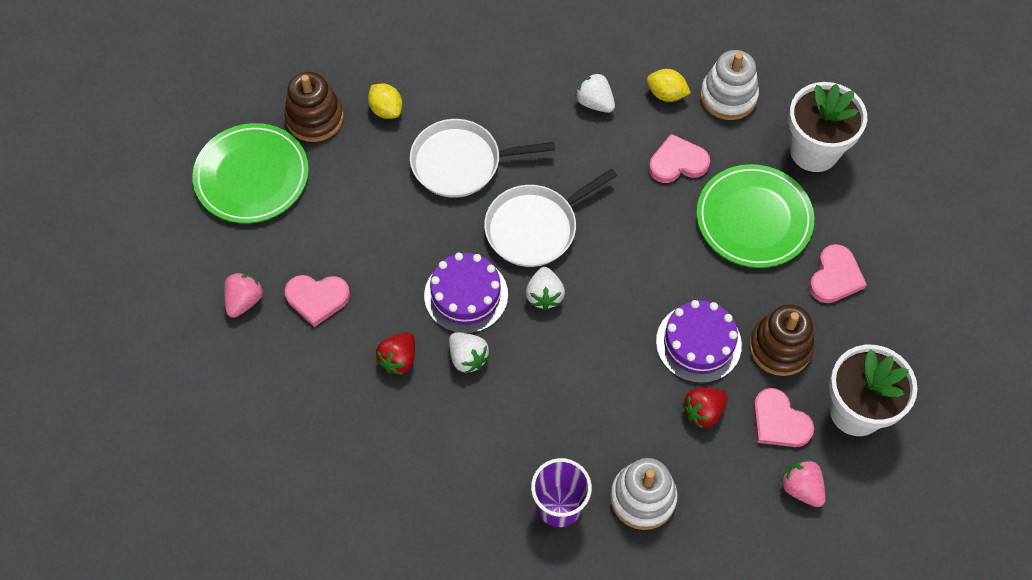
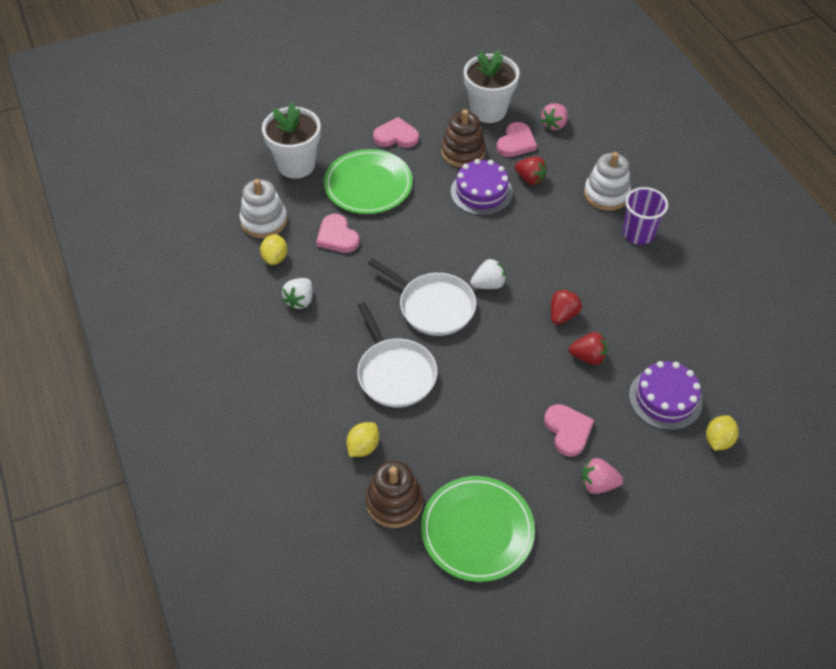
camera: 110 degrees left, 10 degrees down
(233, 445) = (718, 440): none -> yellow lemon
(466, 295) = (512, 332): purple cake -> purple cake (665, 398)
(467, 358) = (563, 315): white strawberry -> red strawberry

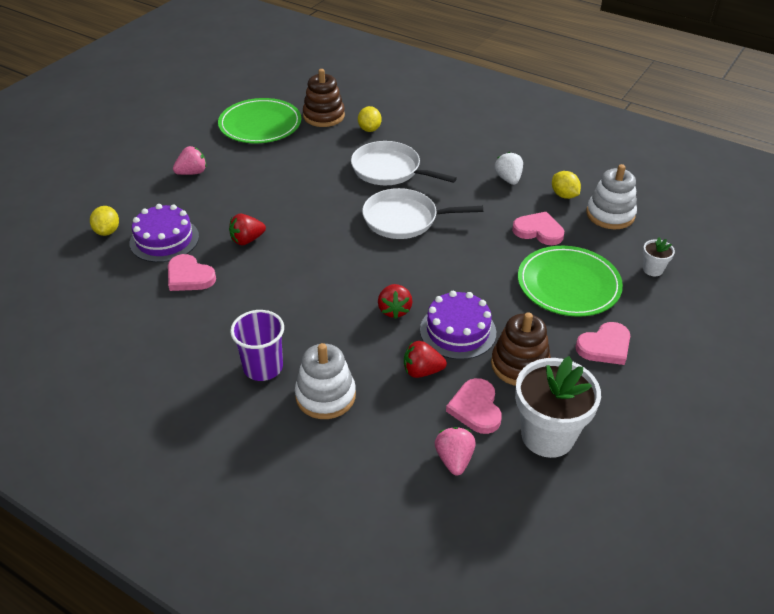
camera: 145 degrees right, 10 degrees down
(296, 165) = (652, 269): white flower pot -> white flower pot, size x0.46
(488, 284) = (374, 254): white strawberry -> none
(563, 315) = (290, 260): red strawberry -> red strawberry (394, 310)
(568, 431) = (233, 190): pink heart -> pink heart (189, 276)

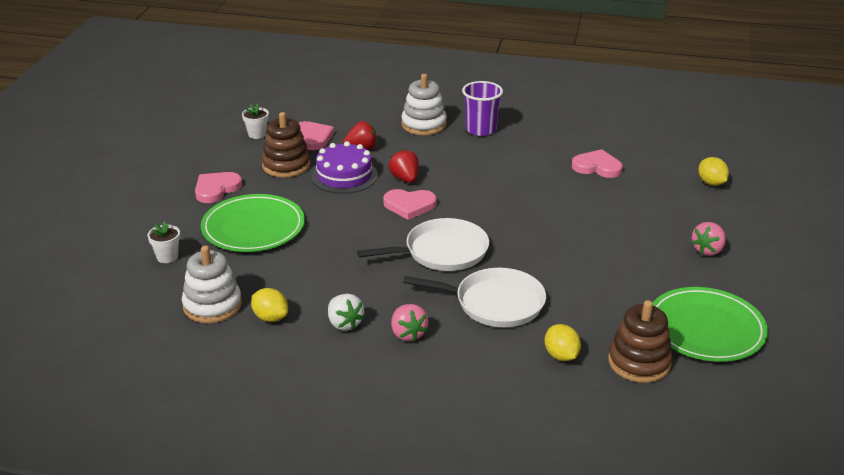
camera: 160 degrees right, 10 degrees down
(164, 239) = (653, 187): purple cake -> none
(247, 240) = (579, 202): red strawberry -> none
(454, 459) = (318, 114): pink strawberry -> pink strawberry (408, 334)
(538, 231) = (293, 270): pink heart -> pink heart (409, 205)
(547, 435) = (257, 134): white flower pot -> white flower pot, size x0.46

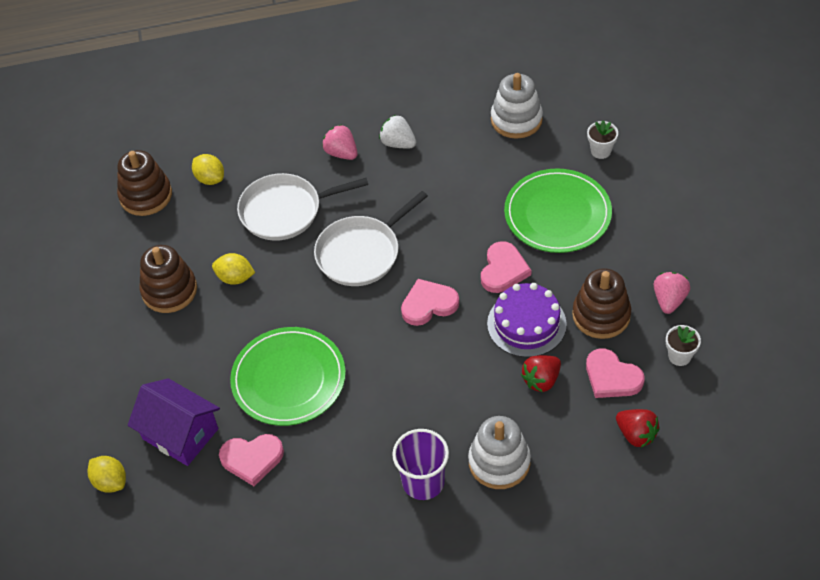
camera: 160 degrees right, 20 degrees up
(216, 189) = (639, 249): pink heart -> pink heart (503, 270)
(270, 317) = (460, 126): yellow lemon -> yellow lemon (235, 278)
(405, 179) = (459, 346): red strawberry -> red strawberry (636, 434)
(634, 277) = (169, 290): none -> brown stacking toy
(649, 192) = (180, 434): none -> purple house
(706, 328) = (95, 252): green plate -> green plate (288, 379)
(708, 250) = (103, 357): pink strawberry -> pink strawberry (669, 300)

